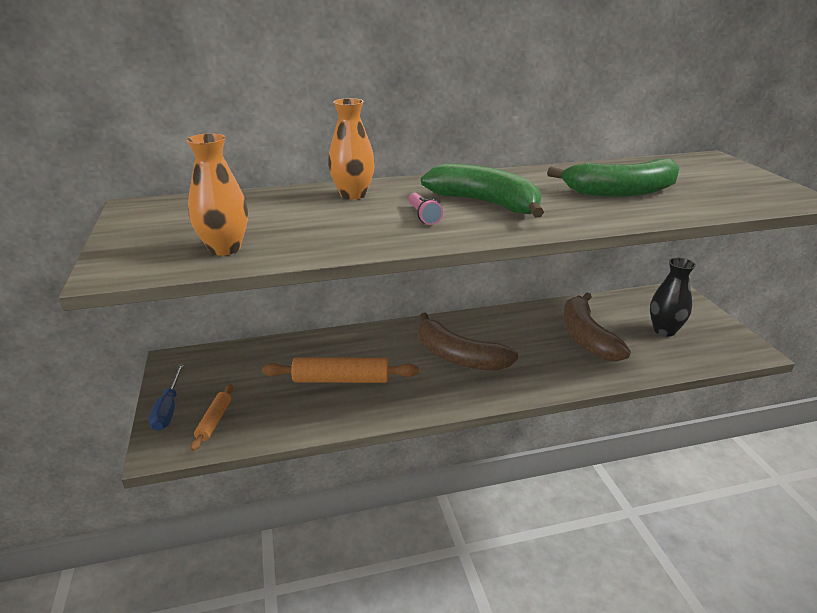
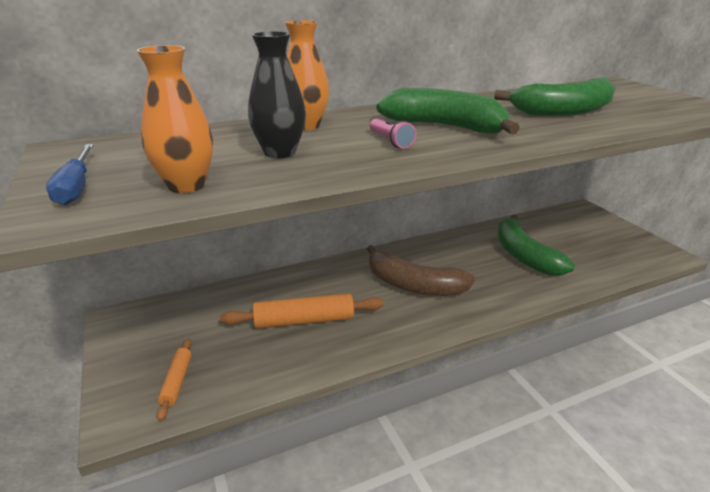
camera: 10 degrees left, 0 degrees up
(168, 409) = (120, 374): blue screwdriver -> blue screwdriver (76, 187)
(586, 337) = (523, 255): brown banana -> green banana
(664, 330) = (588, 243): black vase -> black vase (280, 153)

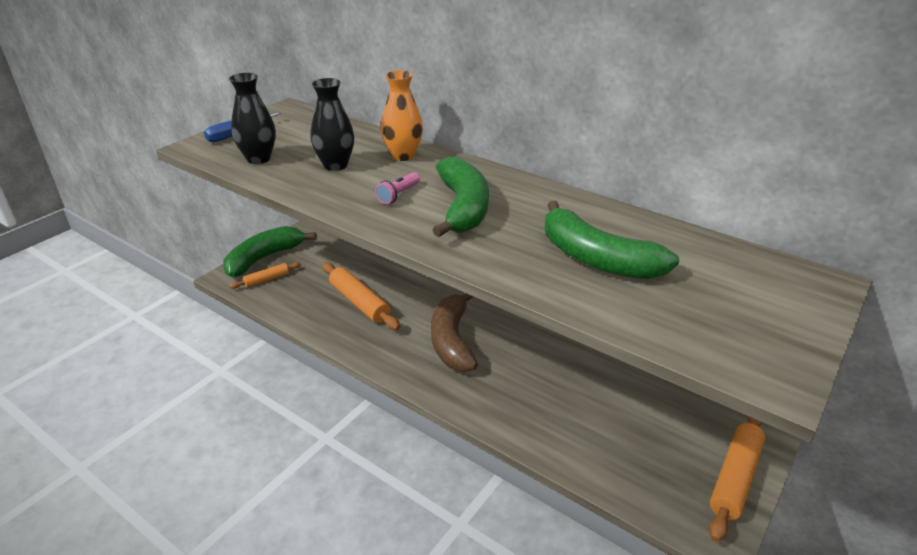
camera: 60 degrees right, 5 degrees up
(186, 185) = (259, 159): orange vase -> black vase
(523, 255) = (576, 400): green banana -> green banana (264, 258)
(619, 231) = (735, 478): none -> orange rolling pin

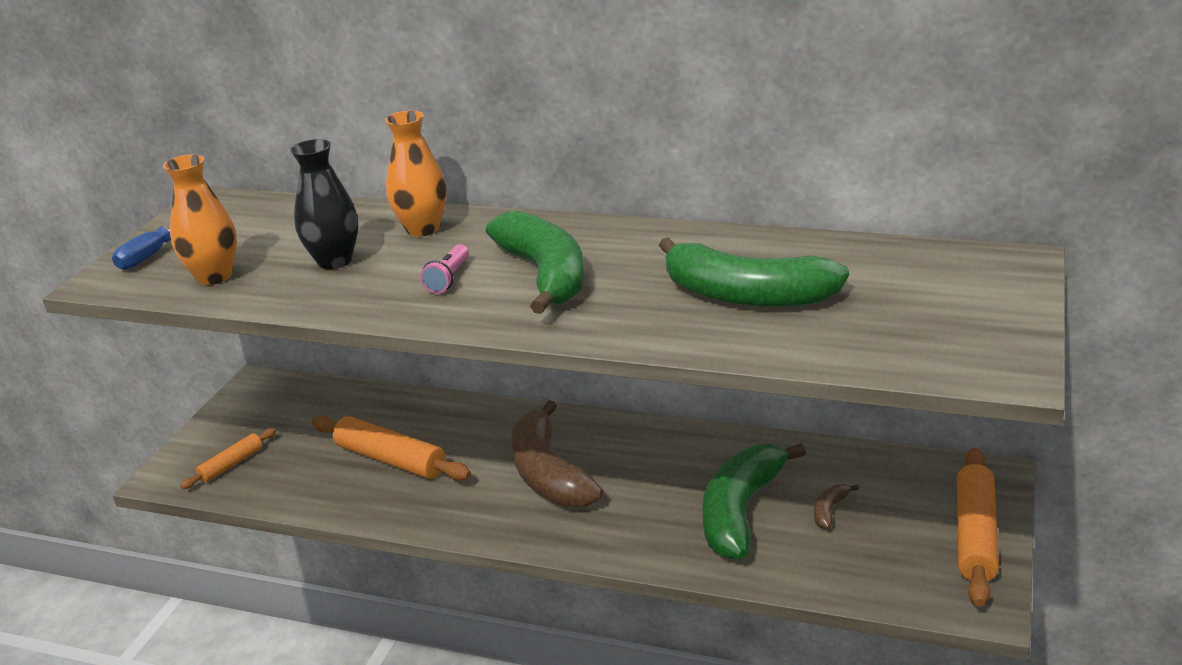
camera: 15 degrees left, 5 degrees down
(259, 159) = (214, 276): black vase -> orange vase
(264, 258) = (211, 437): green banana -> green banana (741, 511)
(632, 425) = (829, 510): none -> brown banana

